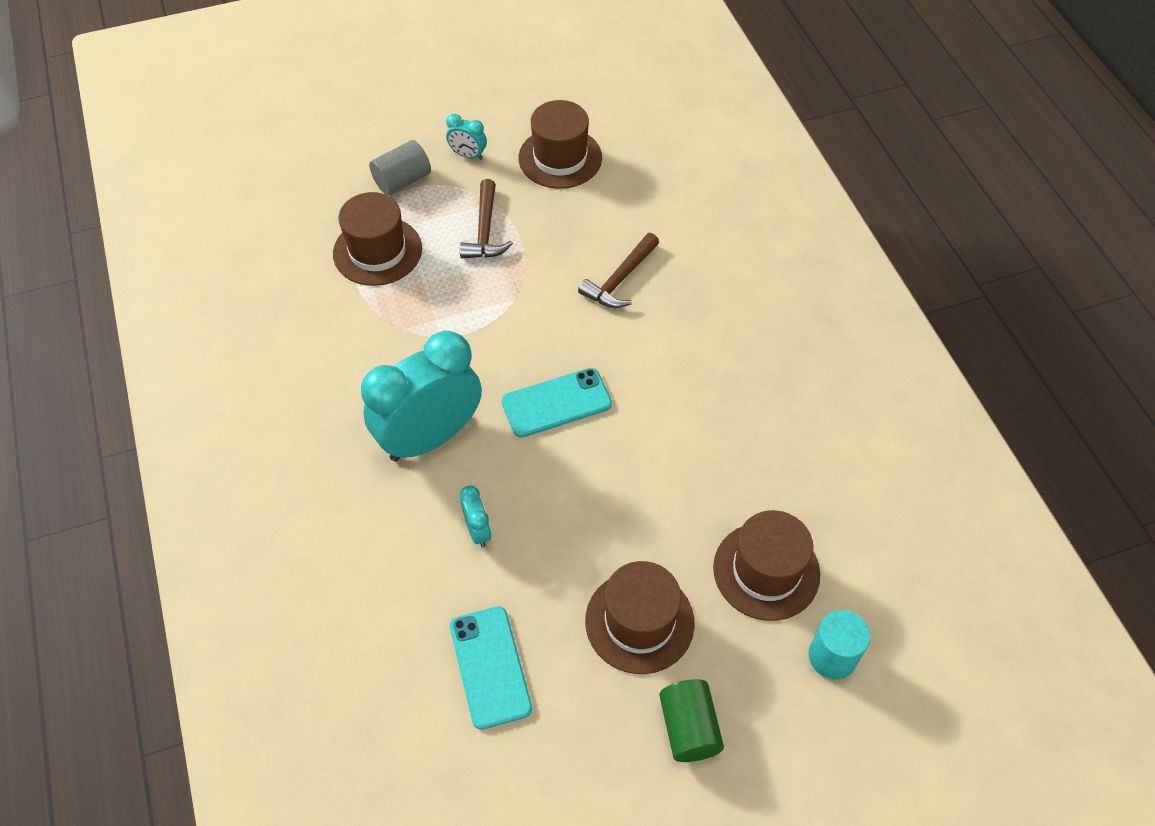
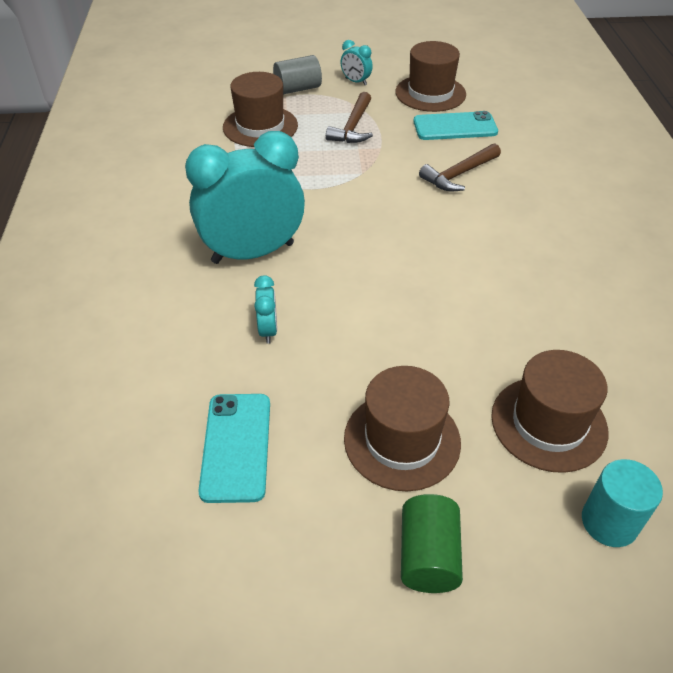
camera: 15 degrees right, 10 degrees down
(556, 403) = (375, 249): turquoise phone -> turquoise phone (455, 127)

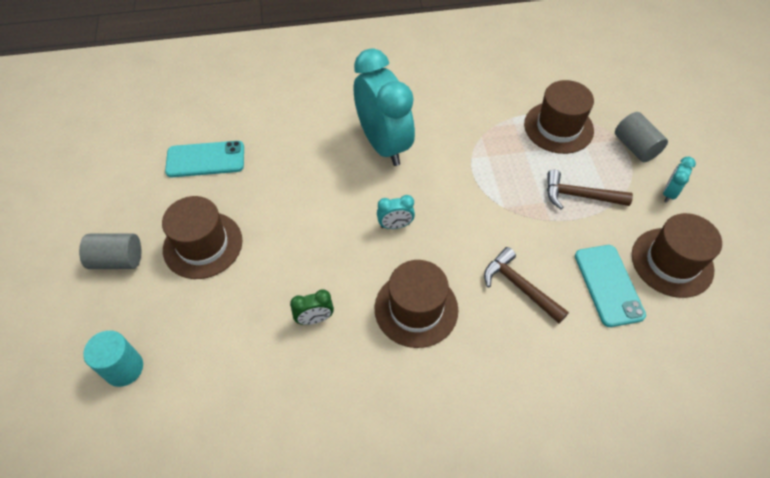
camera: 85 degrees right, 10 degrees up
(268, 330) = (302, 163): turquoise clock -> turquoise clock (395, 225)
(428, 556) = (117, 260): green cylinder -> grey cylinder
(510, 322) = (314, 319): none -> green clock
(548, 423) = (210, 338): brown hat -> brown hat (416, 309)

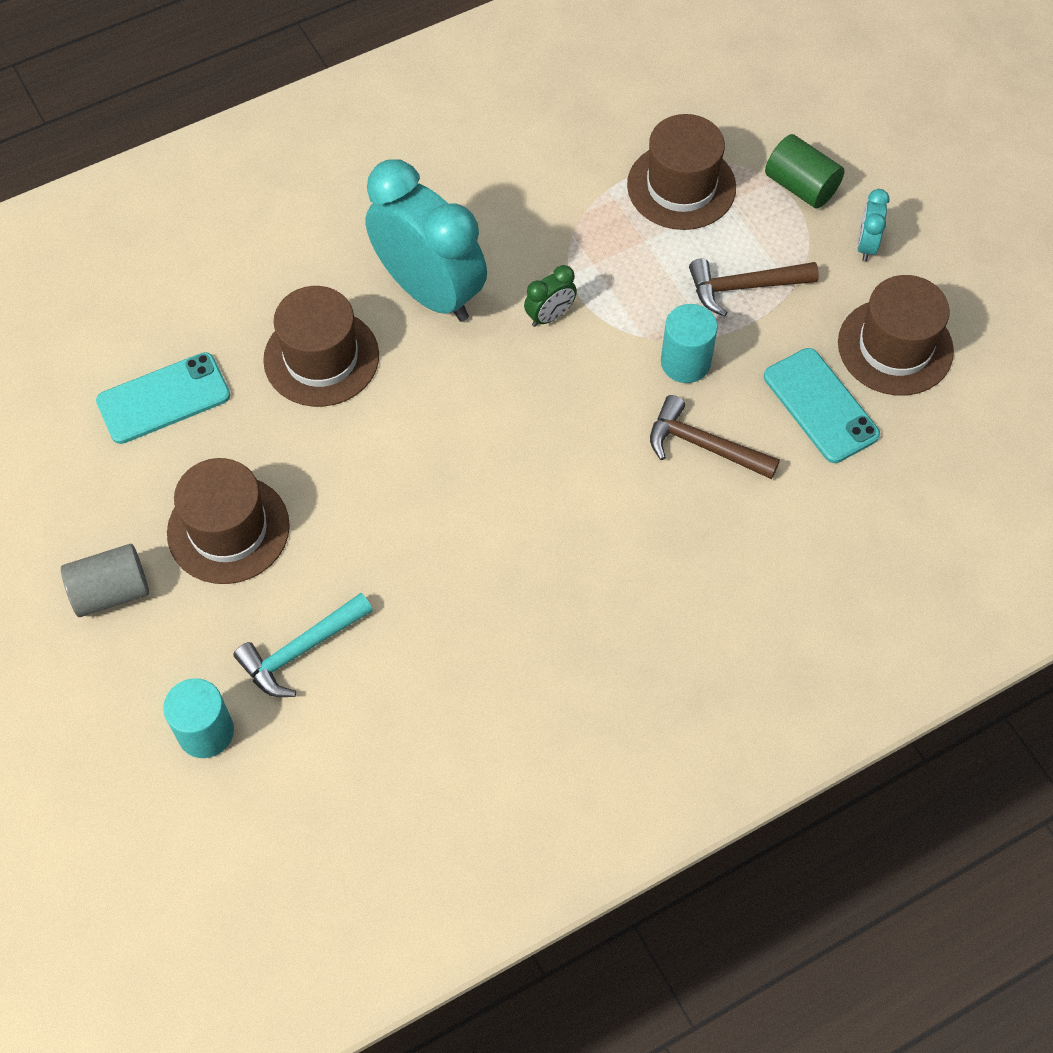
camera: 20 degrees left, 5 degrees up
(208, 335) = (301, 650): none -> turquoise hammer
(314, 319) = (441, 580): green clock -> green clock (550, 316)
(395, 225) = (498, 412): turquoise clock -> none
(416, 309) = (574, 521): brown hat -> brown hat (321, 358)
(525, 230) = (685, 362): none -> turquoise cylinder
(635, 147) = (801, 186): grey cylinder -> green cylinder

